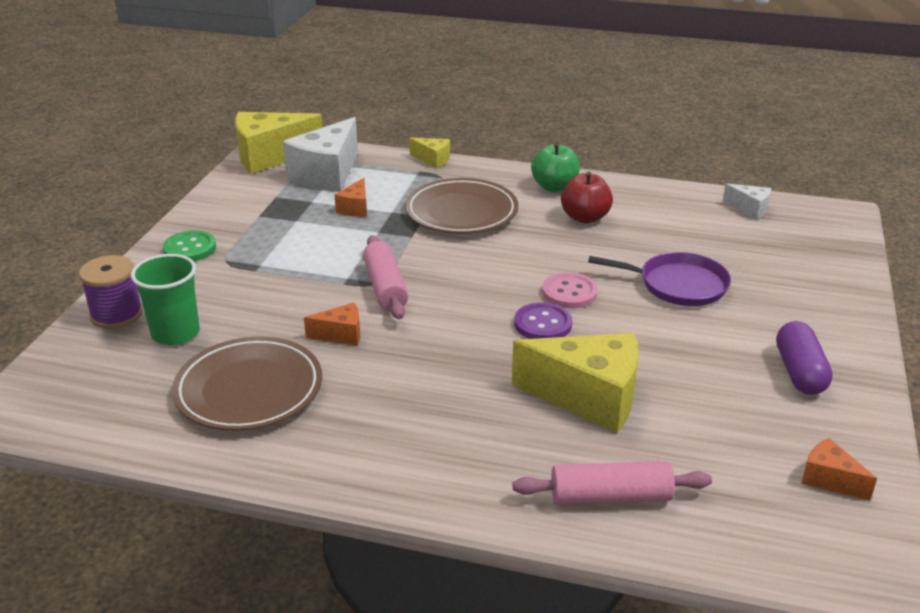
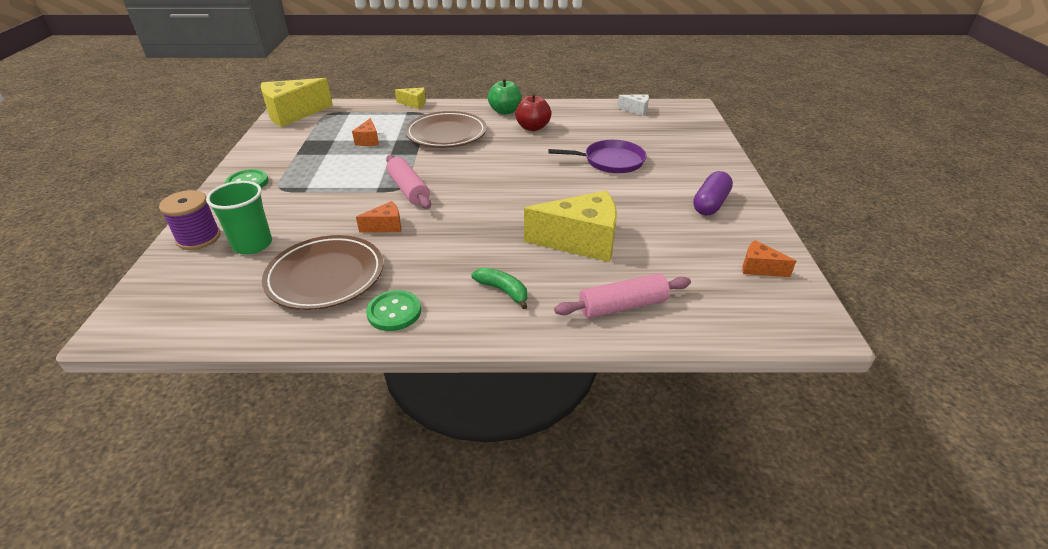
camera: 15 degrees left, 5 degrees up
(317, 450) = (394, 312): none -> green button
(327, 174) = (340, 121): white cheese -> none
(460, 447) = (503, 291): none -> green banana
(543, 324) = (530, 198): purple button -> none
(569, 292) = (540, 175): pink button -> none
(799, 372) = (710, 204): purple capsule -> purple capsule turned 45 degrees clockwise

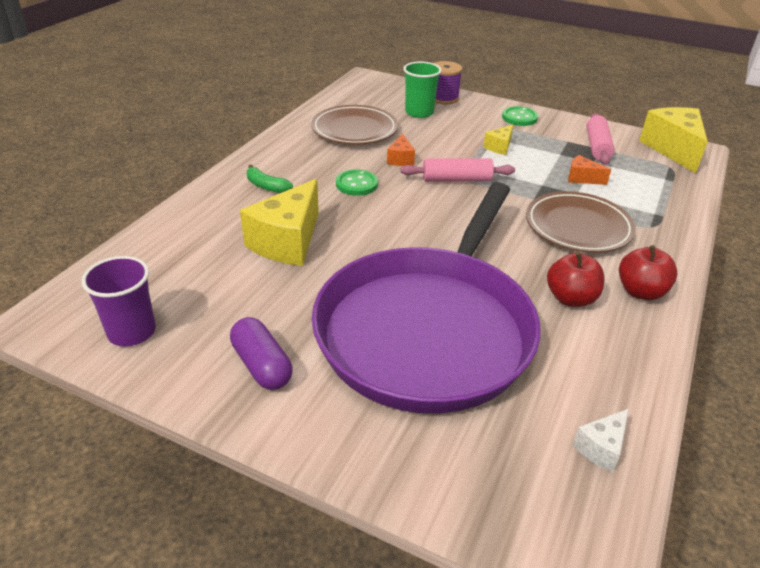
camera: 115 degrees right, 0 degrees up
(394, 312) = (290, 145): green button -> green button (356, 184)
(414, 103) = (690, 225): yellow cheese -> yellow cheese (499, 147)
(503, 291) = (266, 186): green banana -> green banana turned 60 degrees clockwise
(505, 111) = (640, 292): green apple -> red apple
(610, 161) = (429, 329): purple pan -> purple pan, size x2.42
(622, 306) = (188, 230): pink rolling pin -> pink rolling pin (597, 146)
(759, 268) = (132, 332): orange cheese -> purple cup

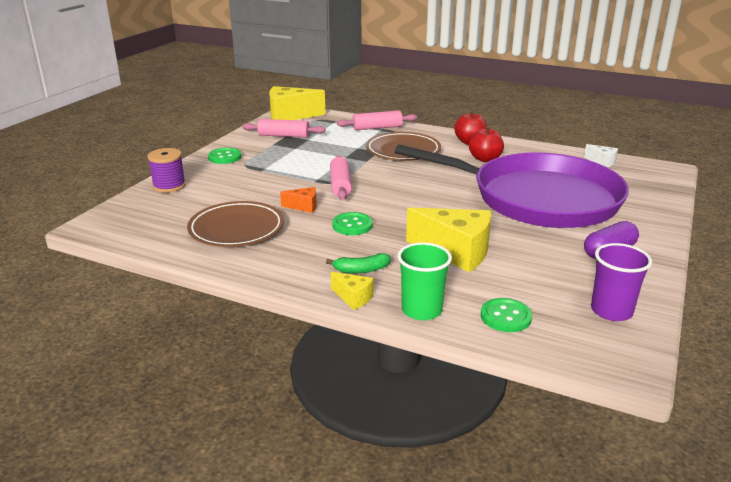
camera: 90 degrees left, 10 degrees down
(156, 257) = (505, 317): none -> green button
(266, 186) = (361, 270): green banana -> green banana turned 45 degrees clockwise
(419, 112) = (201, 197): green cup -> green cup (422, 310)
(499, 147) = (282, 167): yellow cheese -> yellow cheese (353, 298)
(582, 178) = (335, 144): orange cheese -> none
(662, 211) = (377, 128): none -> pink rolling pin

